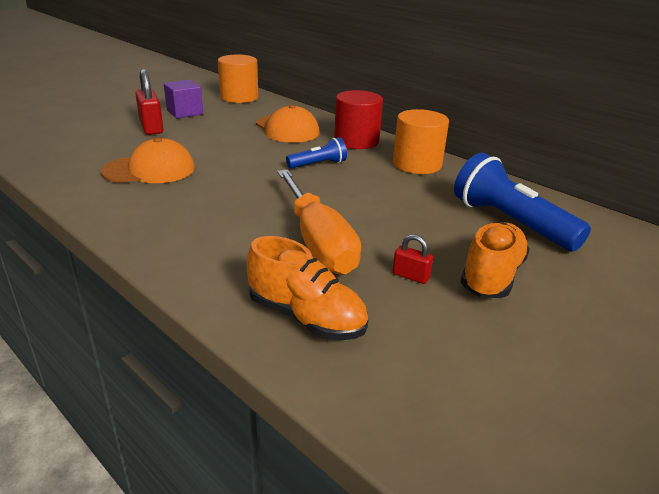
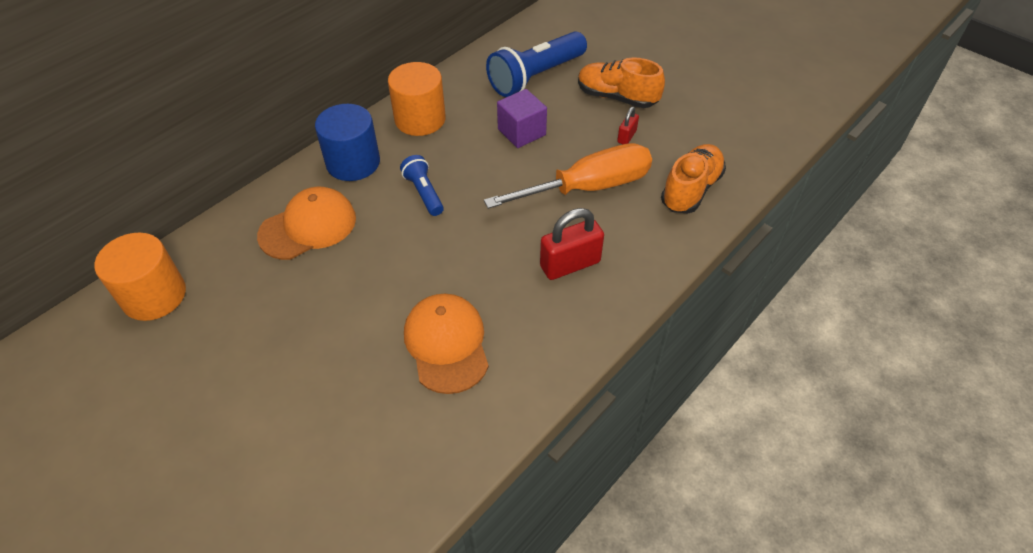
camera: 90 degrees left, 20 degrees up
(151, 127) = (291, 381): red padlock -> red padlock (570, 264)
(185, 112) = (223, 354): purple cube -> purple cube (521, 132)
(356, 141) = (353, 163): red cylinder -> blue cylinder

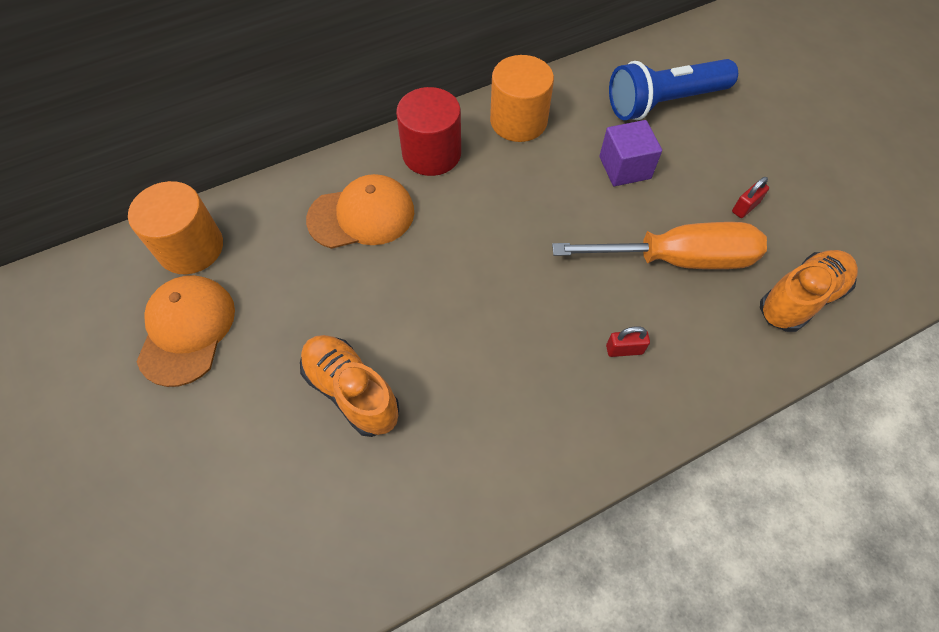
camera: 20 degrees right, 10 degrees up
(353, 163) = (431, 153): blue cylinder -> red cylinder
(424, 193) = (493, 211): blue flashlight -> none
(447, 344) = (456, 402): orange cap -> orange cap (187, 330)
(570, 264) = (624, 349): red padlock -> red padlock, size x0.53
(617, 97) = (750, 153): orange shoe -> orange shoe (352, 391)

